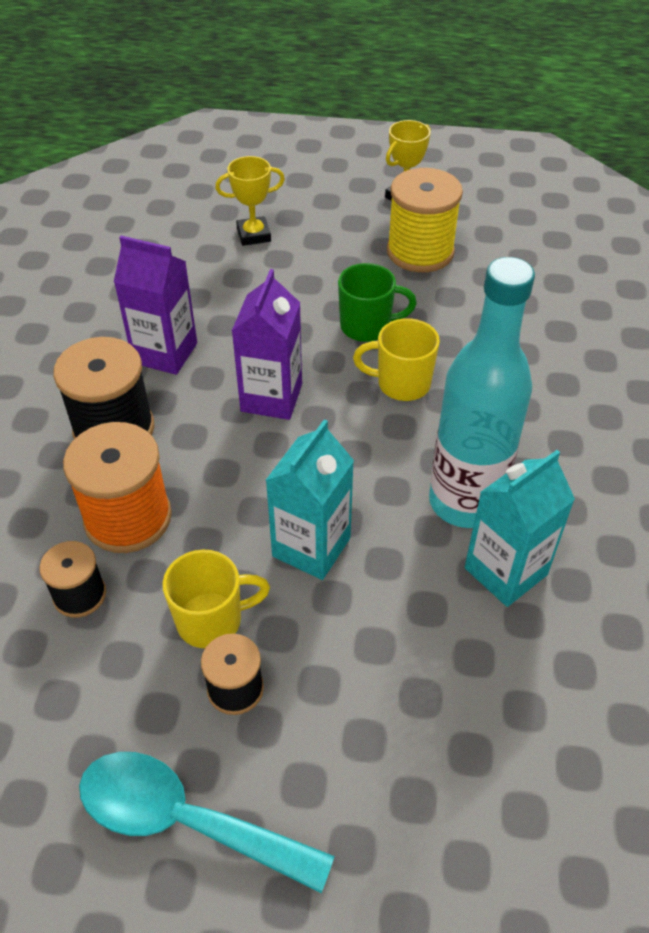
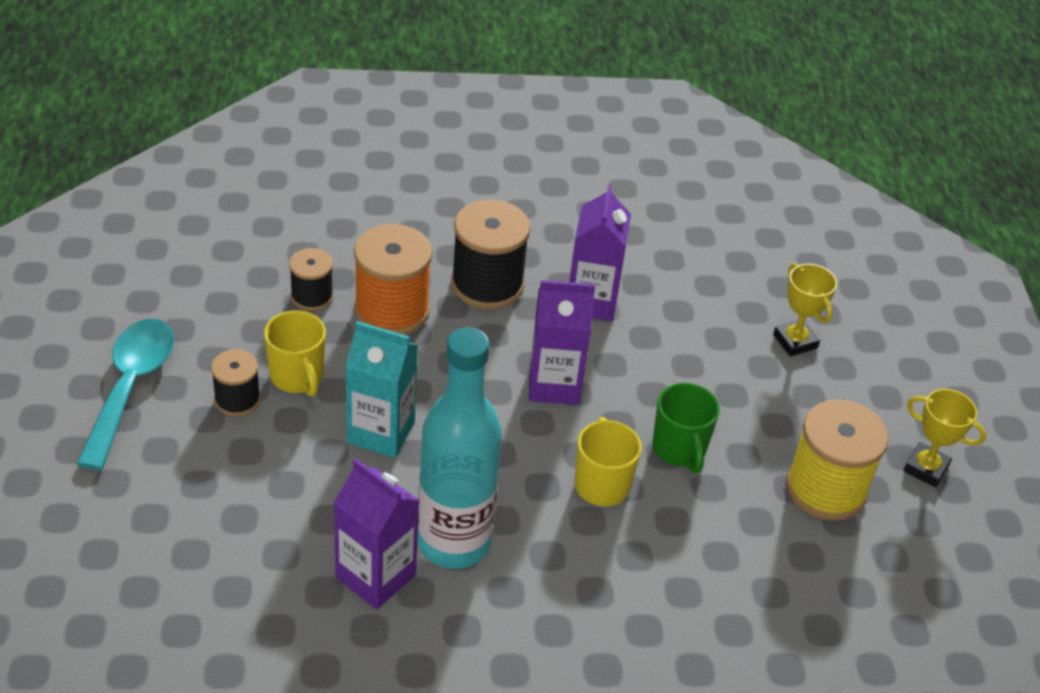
camera: 75 degrees right, 5 degrees down
(505, 571) = (375, 576): turquoise carton -> purple carton

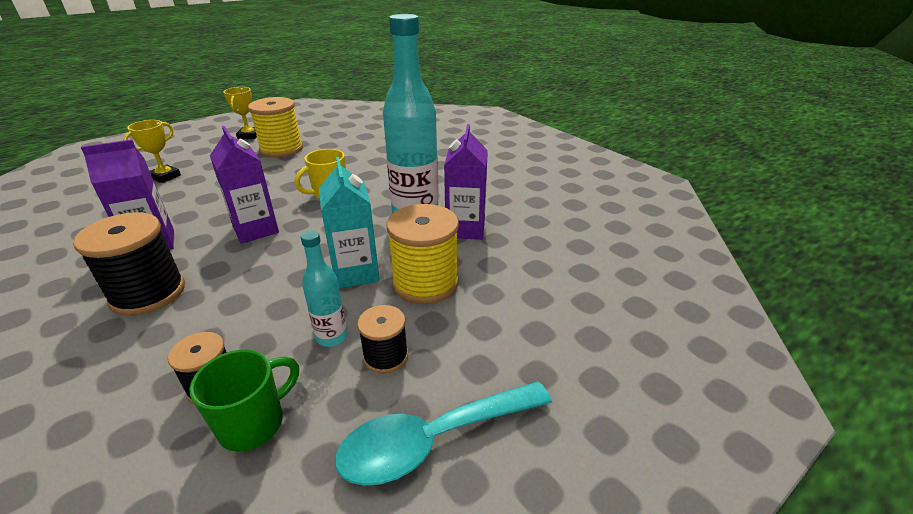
camera: 120 degrees left, 10 degrees down
(297, 377) = (332, 337): yellow mug -> turquoise bottle
(307, 477) = (425, 283): none -> yellow spool
(392, 310) = (209, 327): orange spool -> none
(679, 450) = (283, 182): green mug -> green mug (254, 423)

